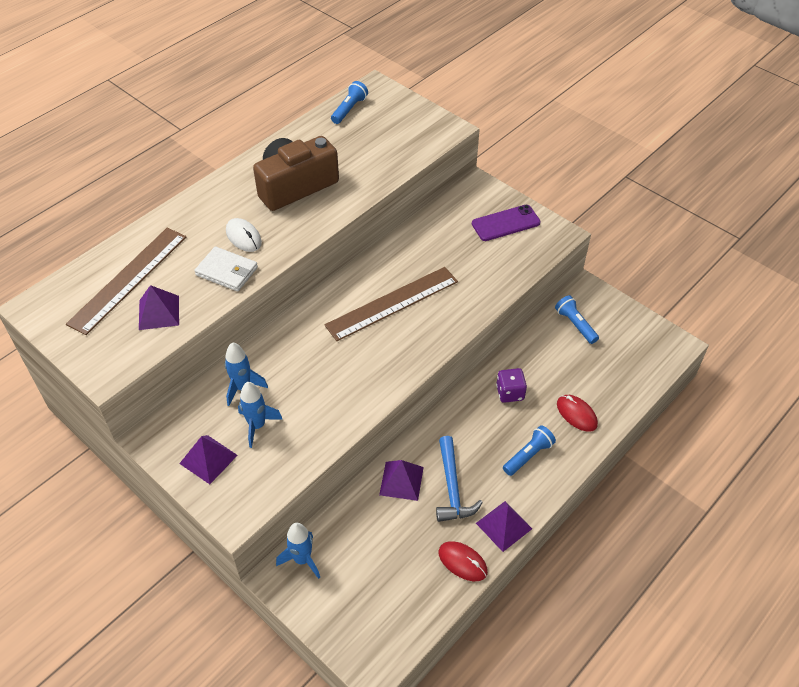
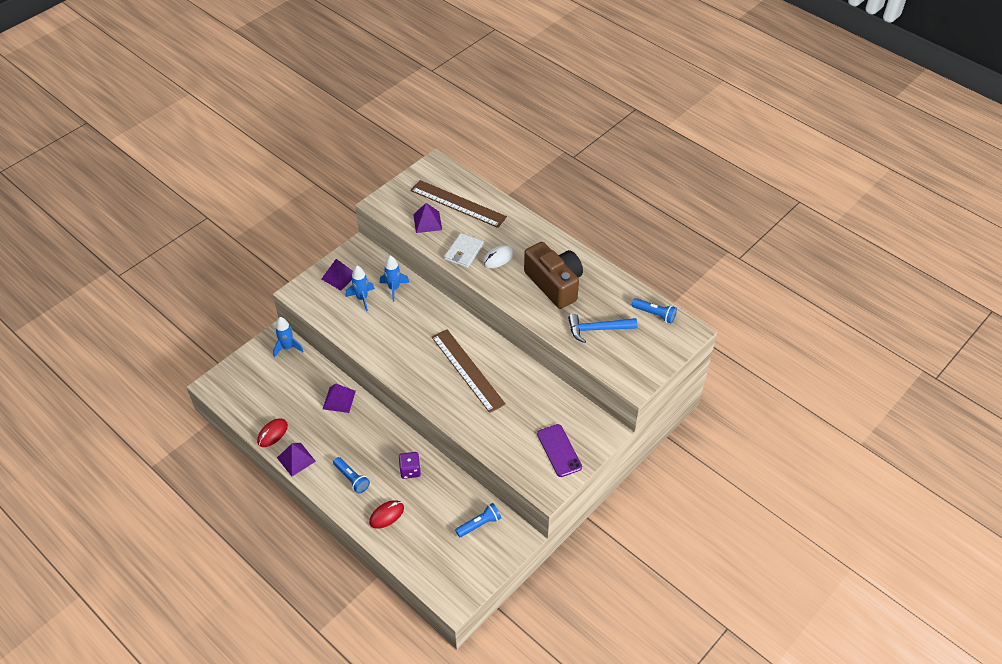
camera: 90 degrees right, 0 degrees up
(452, 488) = (330, 429): blue hammer -> blue hammer (597, 329)

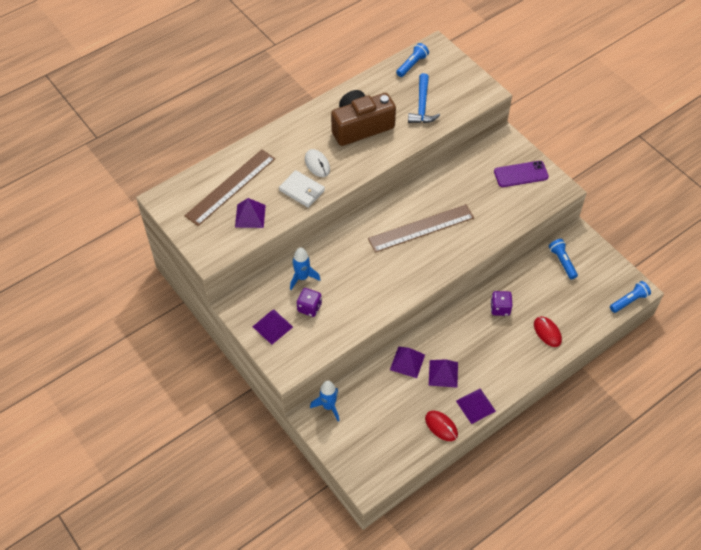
camera: 80 degrees left, 5 degrees up
(329, 429) = (443, 373): none -> purple pyramid
(351, 478) = (504, 358): blue flashlight -> blue flashlight (629, 301)
(362, 298) = (309, 307): blue rocket -> purple dice

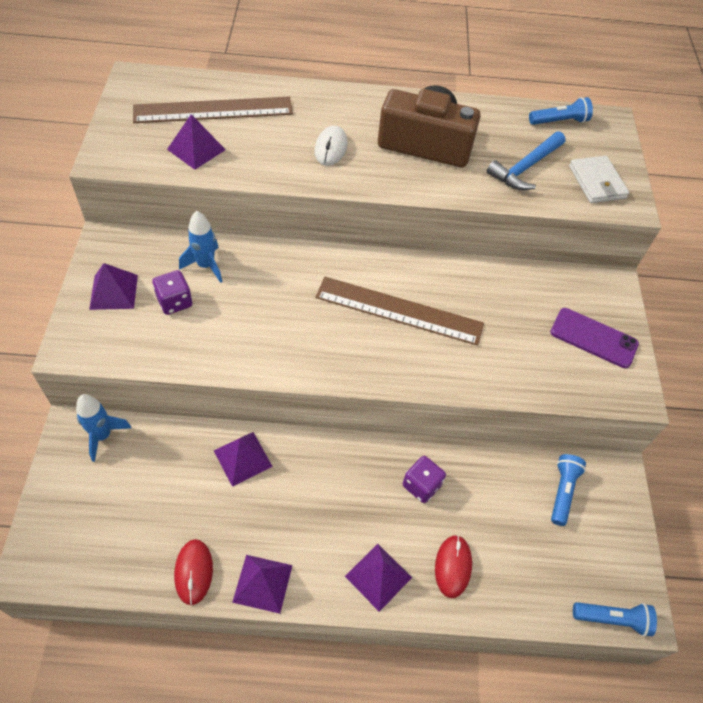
camera: 35 degrees right, 0 degrees up
(302, 190) = (282, 162): white wallet -> white wallet (597, 182)
(443, 373) = (268, 507): purple pyramid -> purple pyramid (378, 576)

